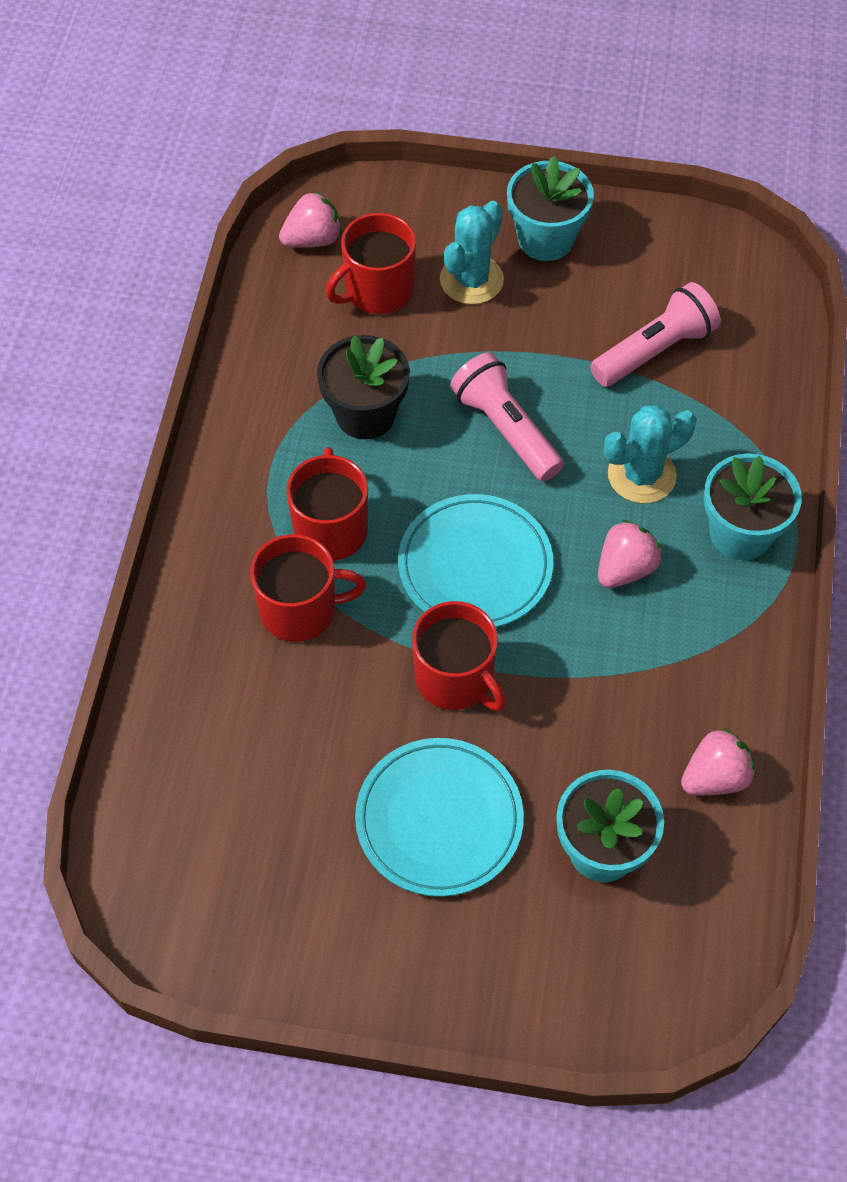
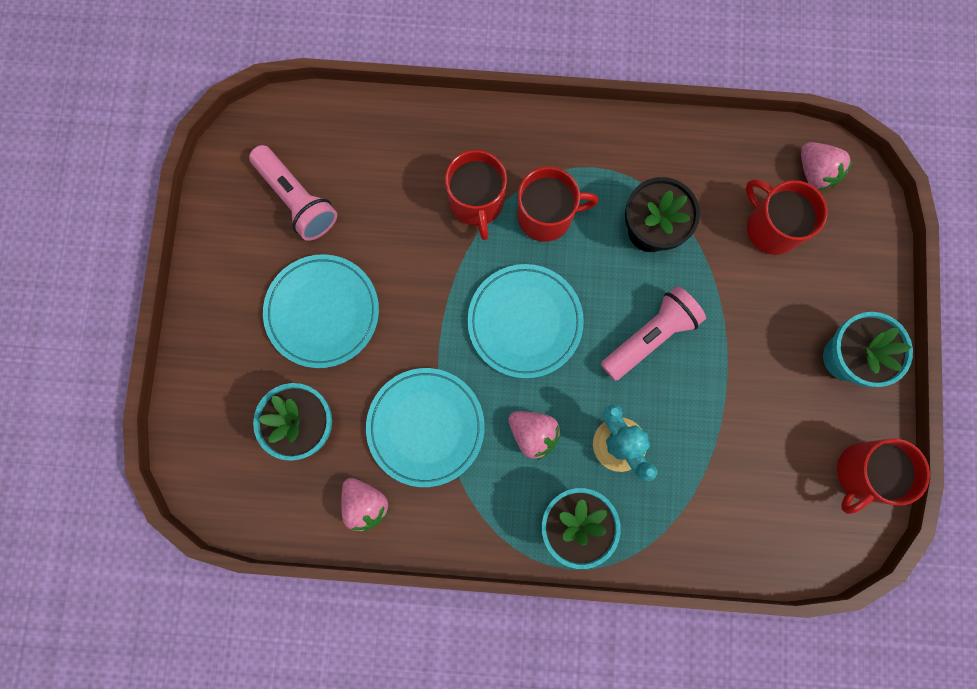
camera: 85 degrees right, 20 degrees up
(455, 678) = (430, 315): red mug -> red mug (862, 473)
(471, 280) = (793, 300): turquoise cactus -> none
(611, 695) = (425, 427): none -> turquoise plate
(655, 350) = (743, 452): pink flashlight -> pink flashlight (297, 200)

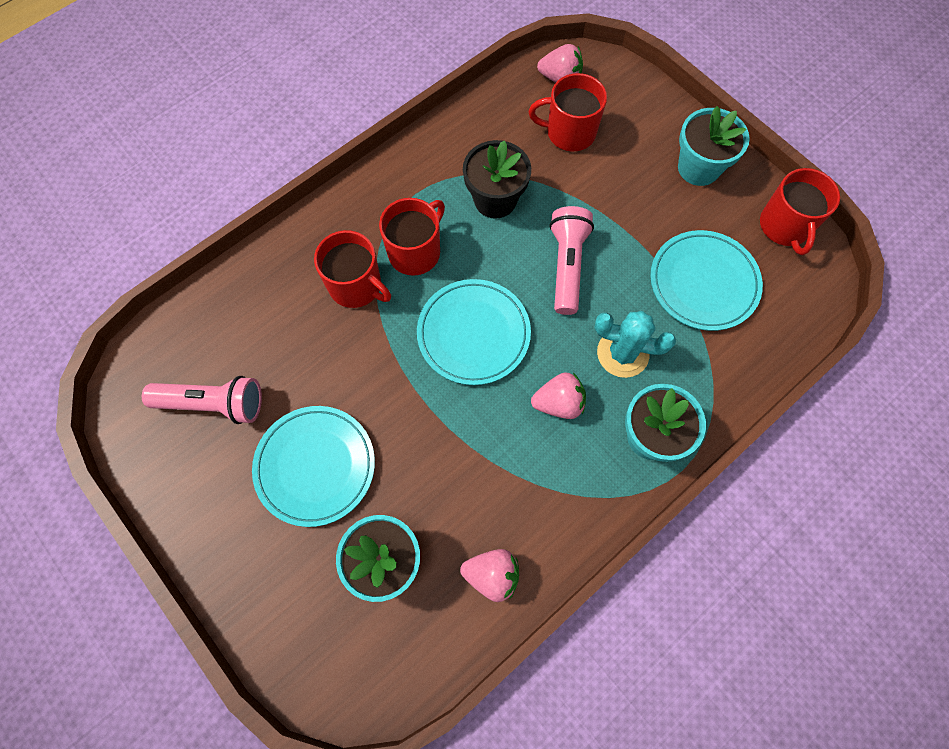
camera: 45 degrees left, 10 degrees down
(425, 427) = (478, 473): turquoise plate -> turquoise plate (703, 282)

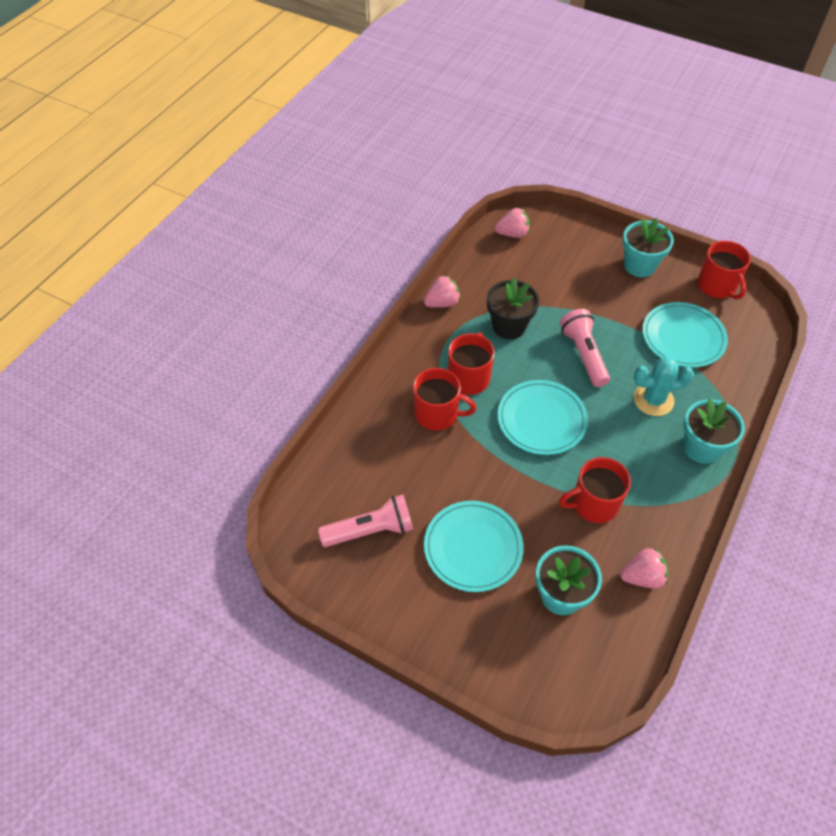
camera: 20 degrees left, 15 degrees down
(558, 403) = (627, 446): pink strawberry -> pink strawberry (442, 303)
(569, 132) = (538, 267): red mug -> red mug (594, 504)

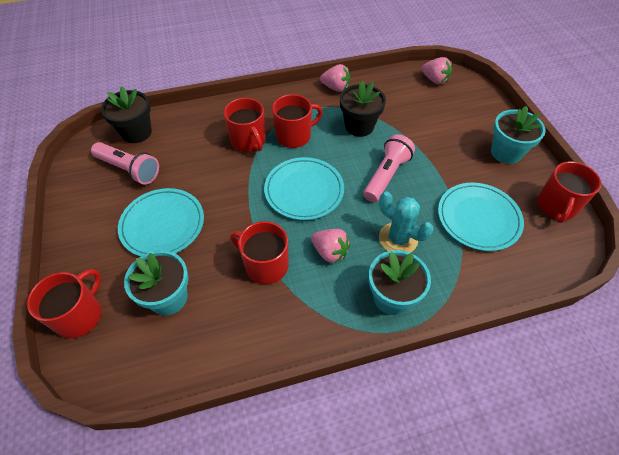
camera: 45 degrees right, 0 degrees up
(322, 492) = (137, 132): none -> black flower pot
(516, 675) = (80, 315): none -> red mug
(642, 577) = (231, 337): pink strawberry -> pink strawberry (330, 252)

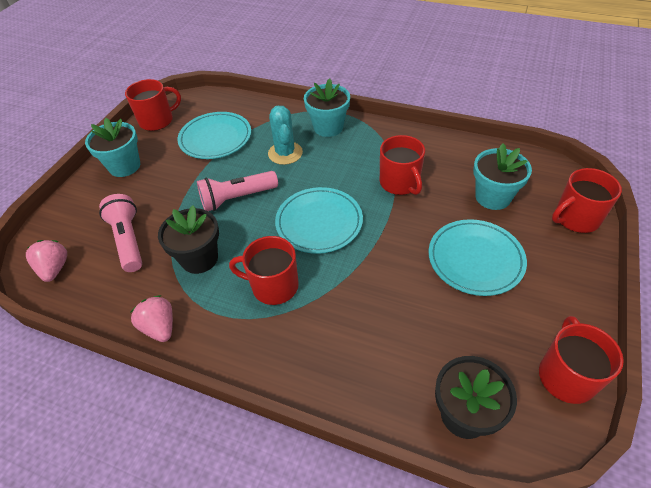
camera: 140 degrees left, 5 degrees down
(129, 169) = (493, 350): pink flashlight -> pink flashlight (128, 240)
(249, 141) = (327, 309): red mug -> red mug (566, 376)
(330, 252) = (343, 168): pink strawberry -> none

